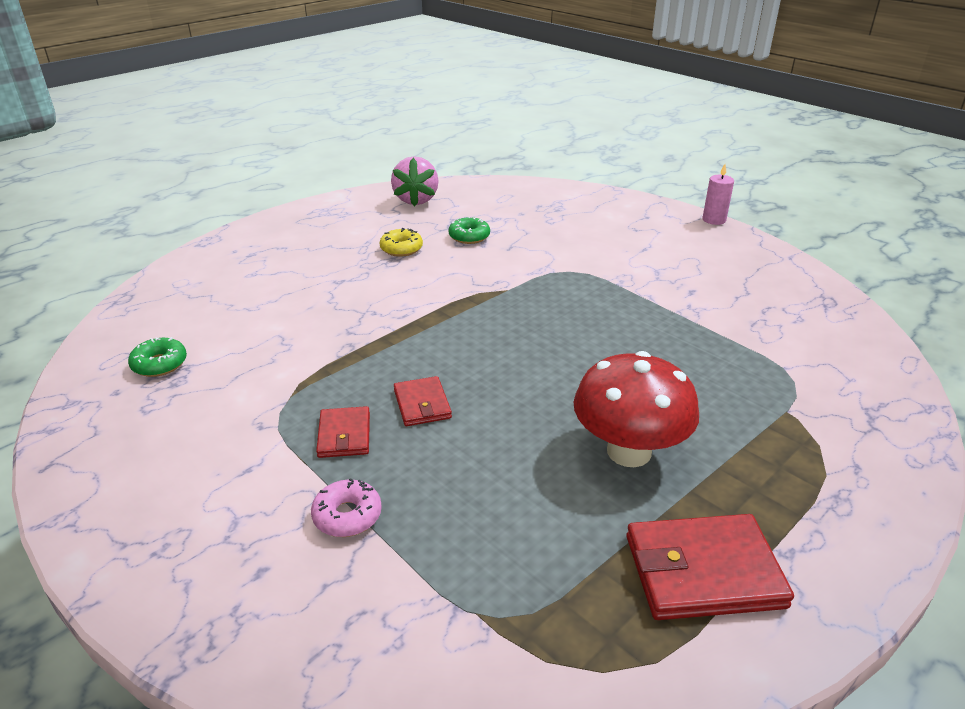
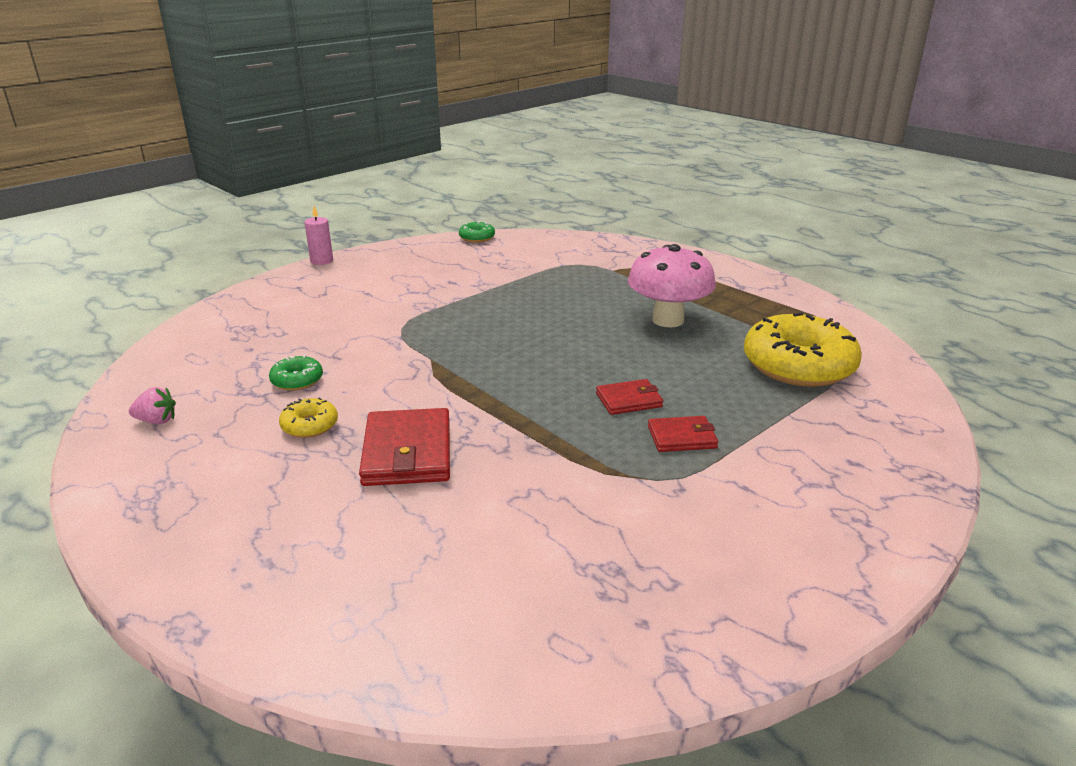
camera: 90 degrees left, 5 degrees down
(159, 364) = (577, 594): green donut -> green donut (477, 238)
(347, 516) = (778, 427): pink donut -> none
(416, 200) = (157, 421): pink strawberry -> pink strawberry, size x0.54
(503, 570) = (798, 365): none -> yellow donut
(629, 451) = (668, 320): red mushroom -> pink mushroom
(703, 571) = (766, 308): red wallet -> red wallet (407, 452)

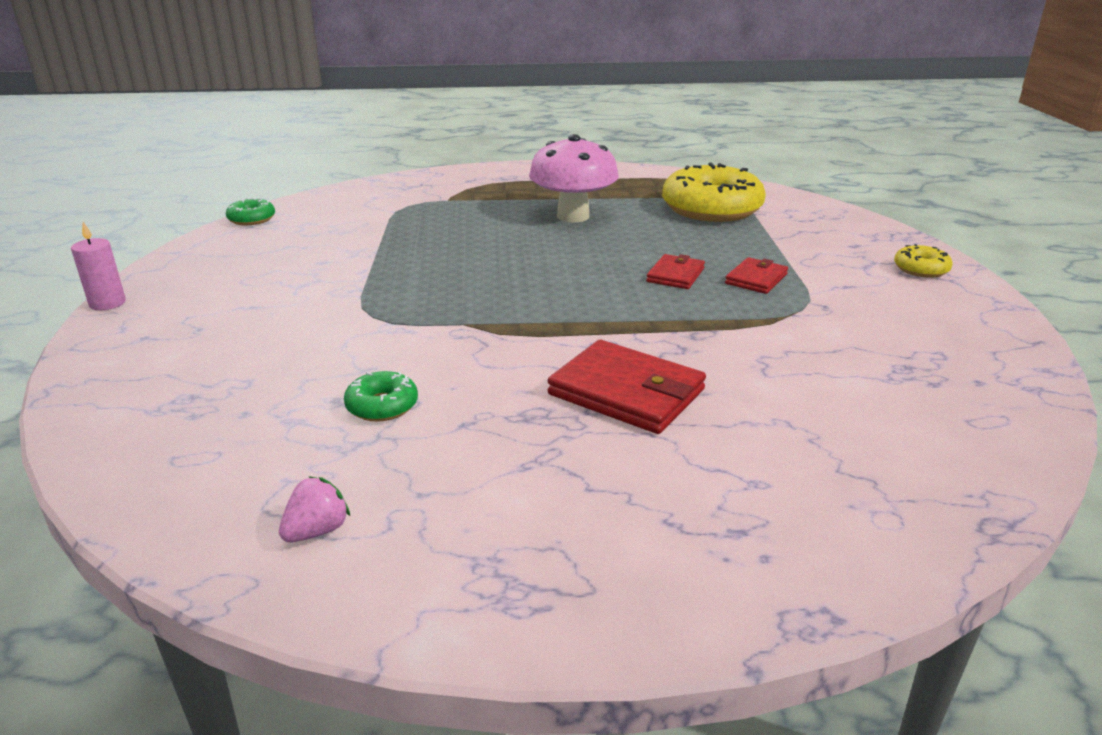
camera: 50 degrees left, 0 degrees up
(310, 425) = (496, 428): yellow donut -> yellow donut (921, 269)

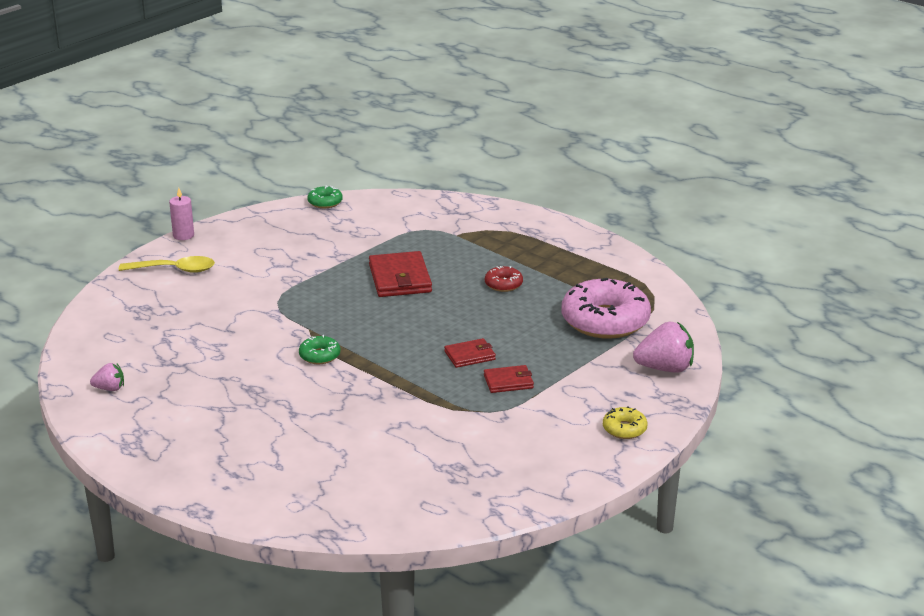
camera: 45 degrees right, 0 degrees up
(158, 340) = (174, 270): none -> yellow spoon
(382, 406) = (205, 352): green donut -> green donut (319, 356)
(573, 216) = (503, 284): pink mushroom -> red donut
(626, 392) = (308, 402): red wallet -> red wallet (400, 278)
(711, 209) = (605, 321): yellow donut -> pink donut
(830, 219) = (665, 368): none -> pink strawberry

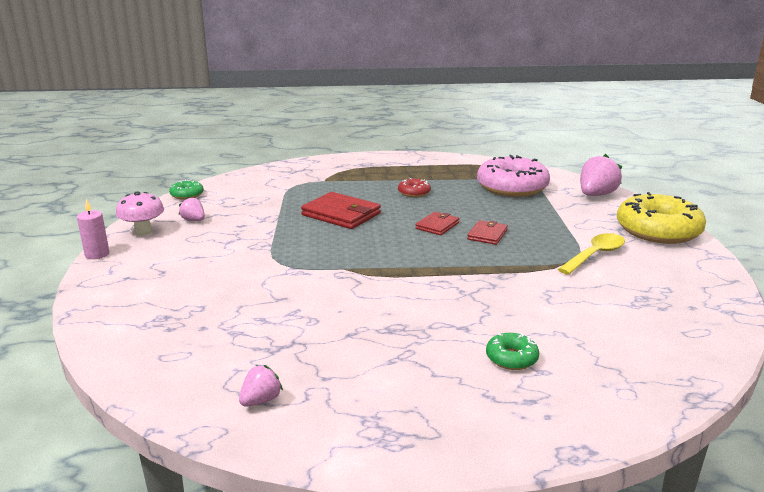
camera: 45 degrees left, 5 degrees down
(174, 270) = (137, 279): yellow spoon -> yellow spoon (595, 255)
(239, 228) = (143, 232): none -> pink mushroom
(287, 232) = (194, 220): none -> pink strawberry
(319, 356) = (392, 281): green donut -> green donut (511, 358)
(508, 382) = (543, 237): red wallet -> red wallet (437, 226)
(624, 429) = (658, 231): yellow donut -> yellow donut, size x2.22

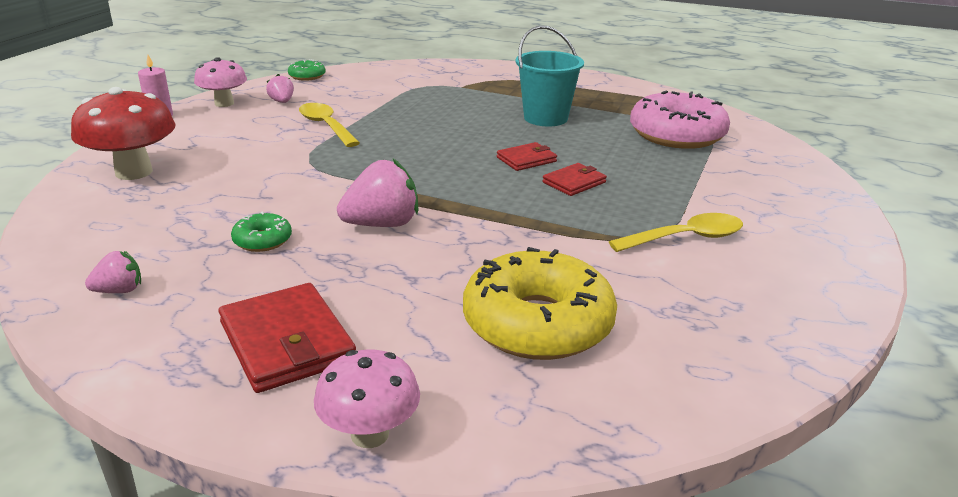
camera: 25 degrees right, 5 degrees up
(140, 306) = (134, 172): none -> red mushroom
(257, 232) = (326, 126): none -> yellow spoon
(341, 214) = (434, 125): red wallet -> red wallet (286, 342)
(414, 193) = (545, 118): red donut -> turquoise bucket
(511, 358) = (422, 328): green donut -> green donut (262, 240)
(564, 434) = (370, 434): none -> pink mushroom
(596, 195) = (783, 166): pink strawberry -> pink strawberry (382, 224)
(658, 231) = (819, 229): yellow donut -> yellow donut (537, 323)

